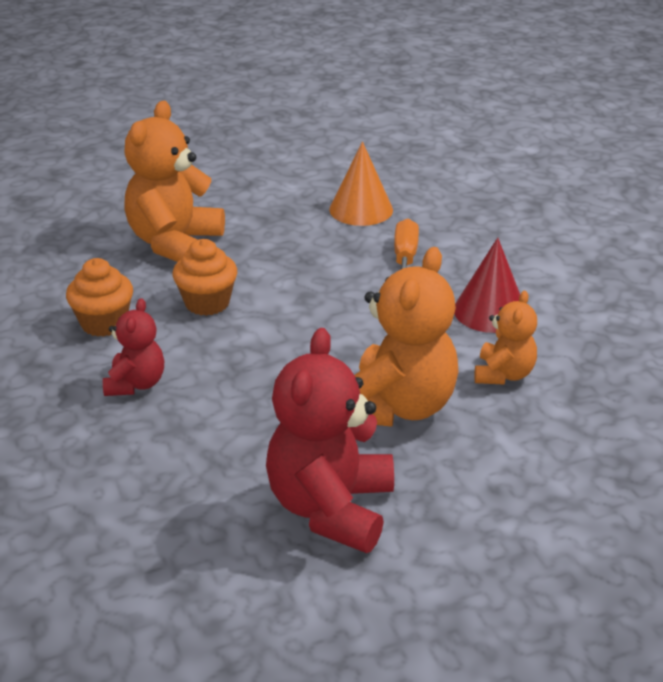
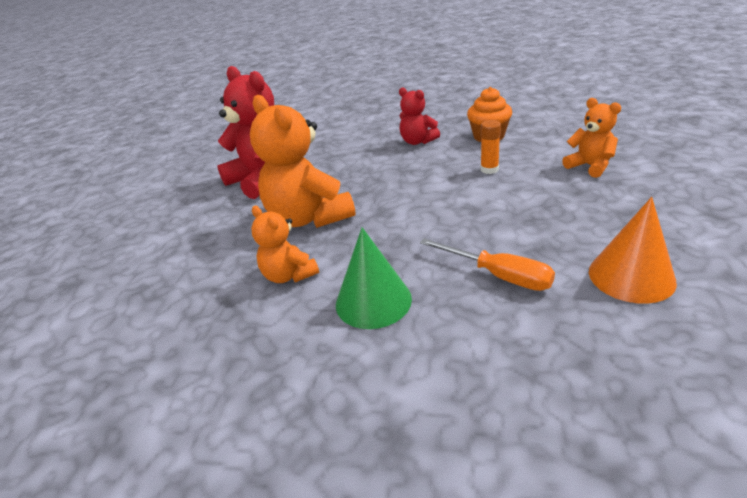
camera: 125 degrees right, 0 degrees up
(174, 243) = (590, 166): orange teddy bear -> orange teddy bear, size x0.55
(207, 303) = (489, 169): orange cupcake -> orange glue stick
(490, 311) = (373, 301): red cone -> green cone

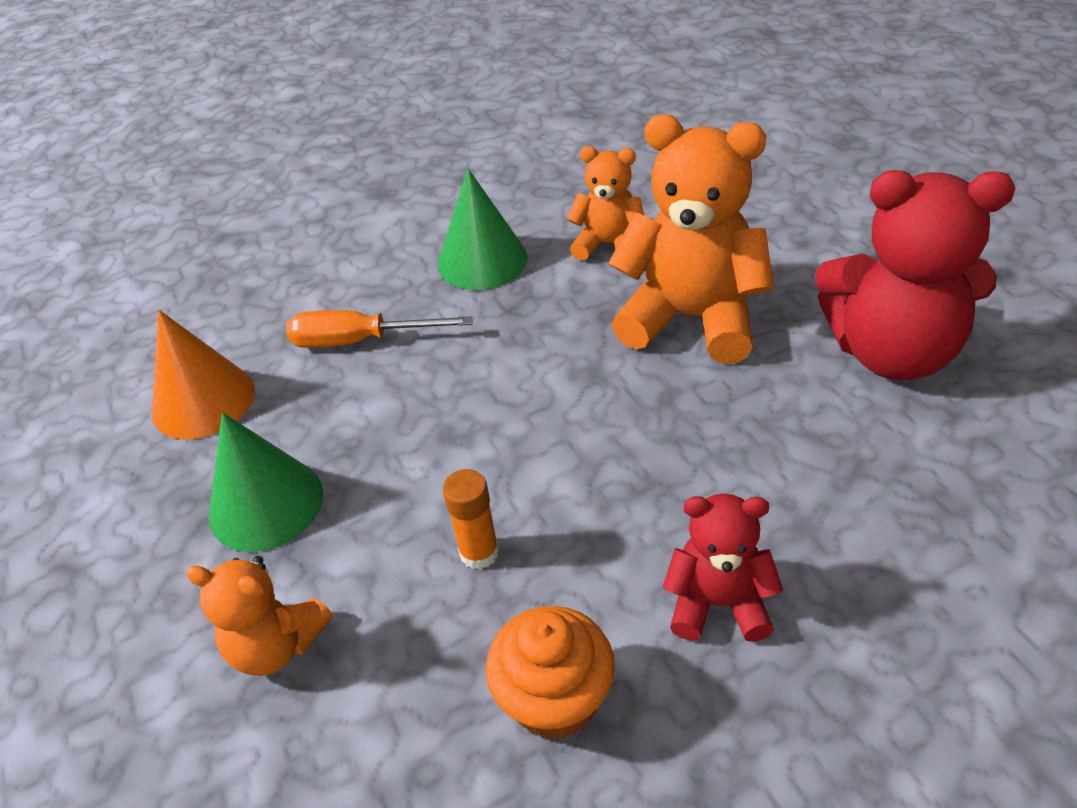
camera: 145 degrees right, 10 degrees up
(588, 209) = (266, 504): none -> green cone

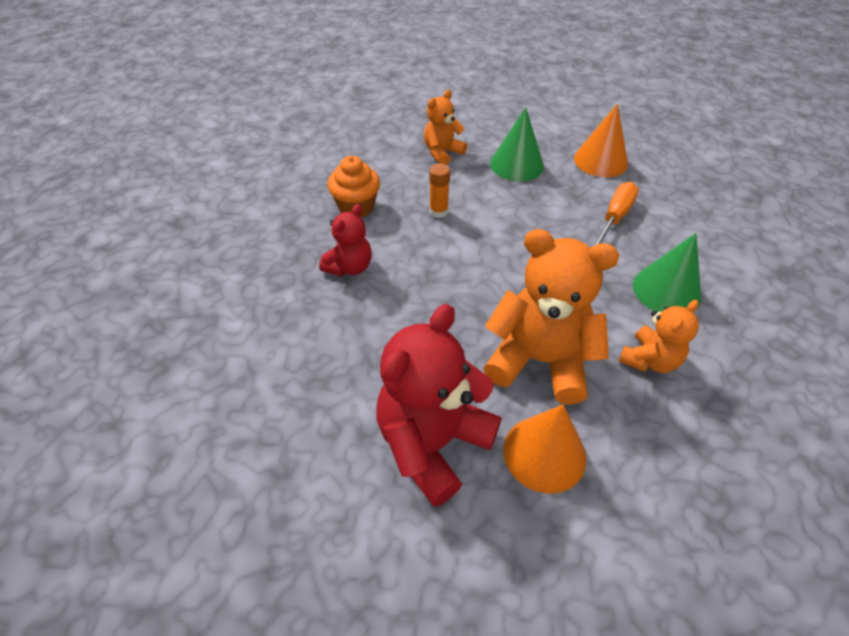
camera: 115 degrees right, 5 degrees up
(691, 318) = (539, 360): orange teddy bear -> orange teddy bear turned 120 degrees counterclockwise
(805, 274) = (544, 453): none -> orange cone

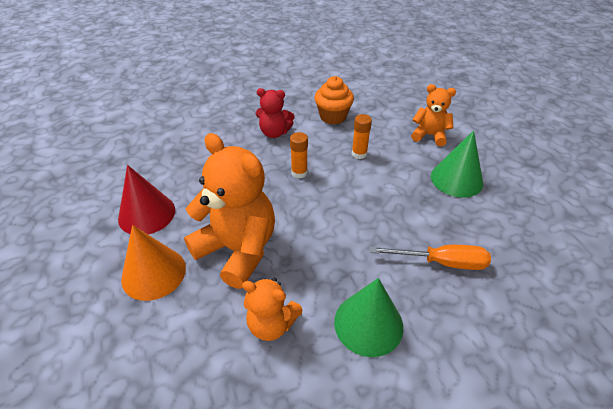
camera: 65 degrees right, 5 degrees down
(433, 442) = (147, 214): red teddy bear -> red cone
(440, 269) = (299, 172): none -> orange glue stick
(539, 360) = (238, 249): orange teddy bear -> orange teddy bear turned 45 degrees counterclockwise
(600, 161) = (521, 234): orange cone -> none

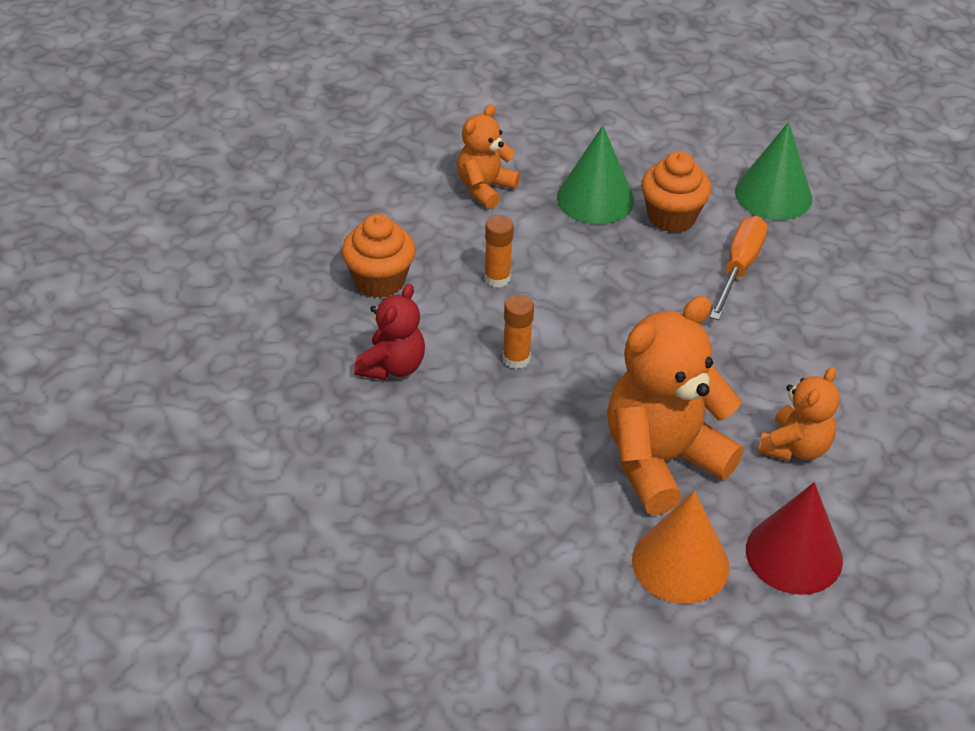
camera: 75 degrees left, 0 degrees up
(147, 214) = (548, 566): red cone -> red cone (794, 554)
(368, 323) = (812, 360): green cone -> green cone (773, 195)
(467, 217) = (671, 217): none -> orange cupcake

